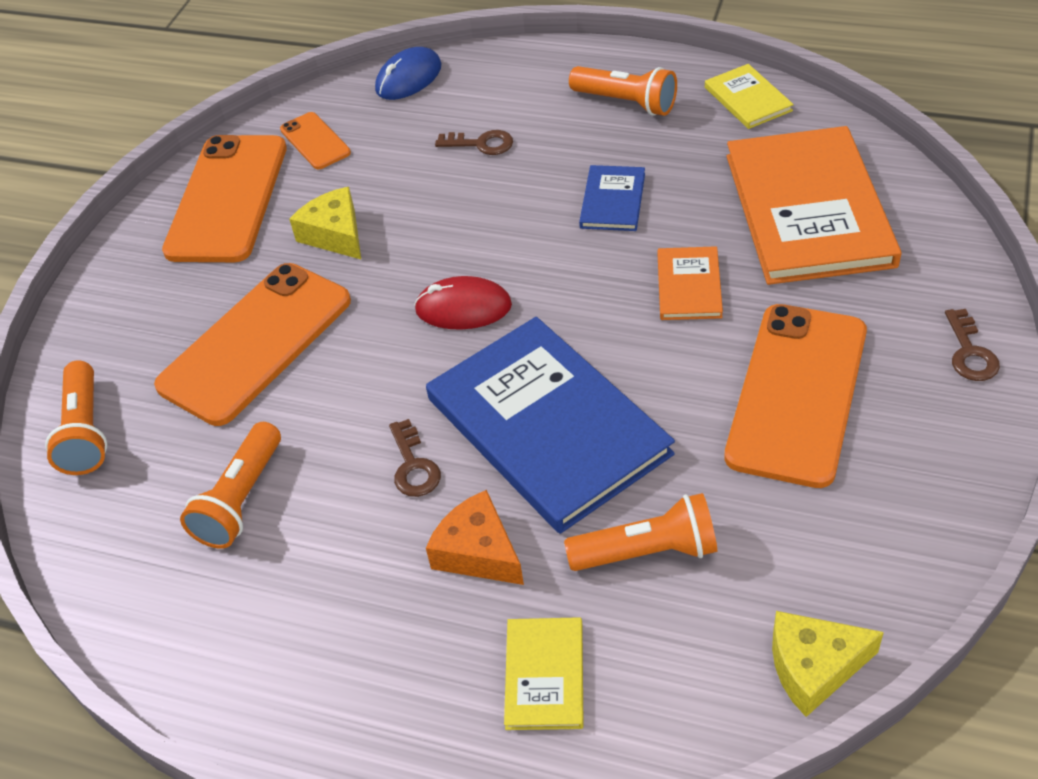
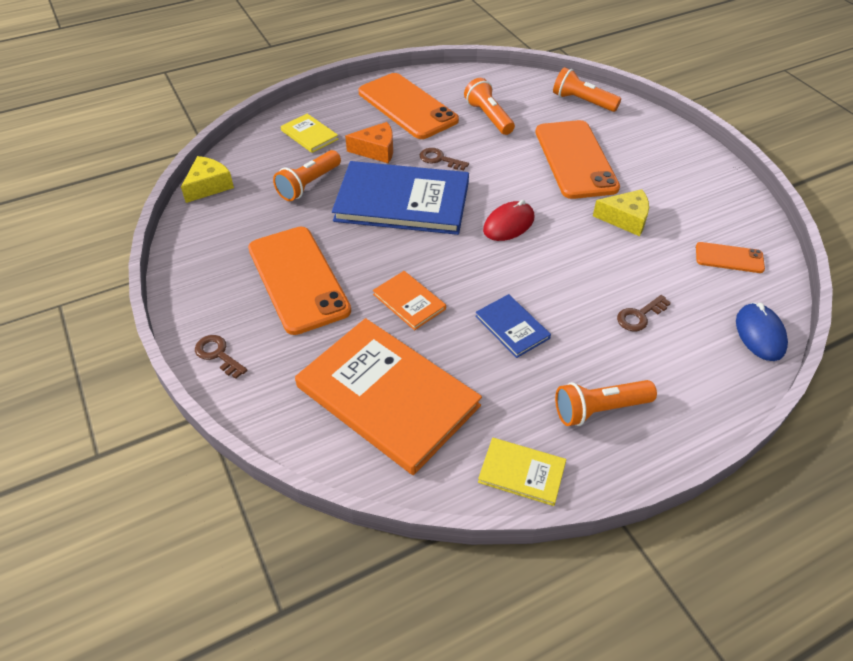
camera: 130 degrees right, 0 degrees up
(227, 199) = (708, 203): orange phone -> orange phone (407, 106)

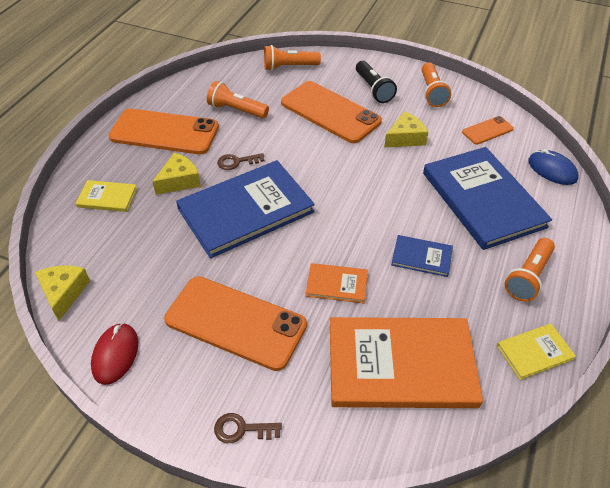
camera: 40 degrees left, 0 degrees up
(309, 184) = (155, 239): orange flashlight -> orange flashlight (432, 92)
(376, 150) = (179, 181): orange cheese -> yellow cheese
(508, 224) = (339, 184): red mouse -> red mouse (115, 354)
(640, 316) = (483, 199): brown key -> blue book
(646, 159) = (373, 89): none -> black flashlight

